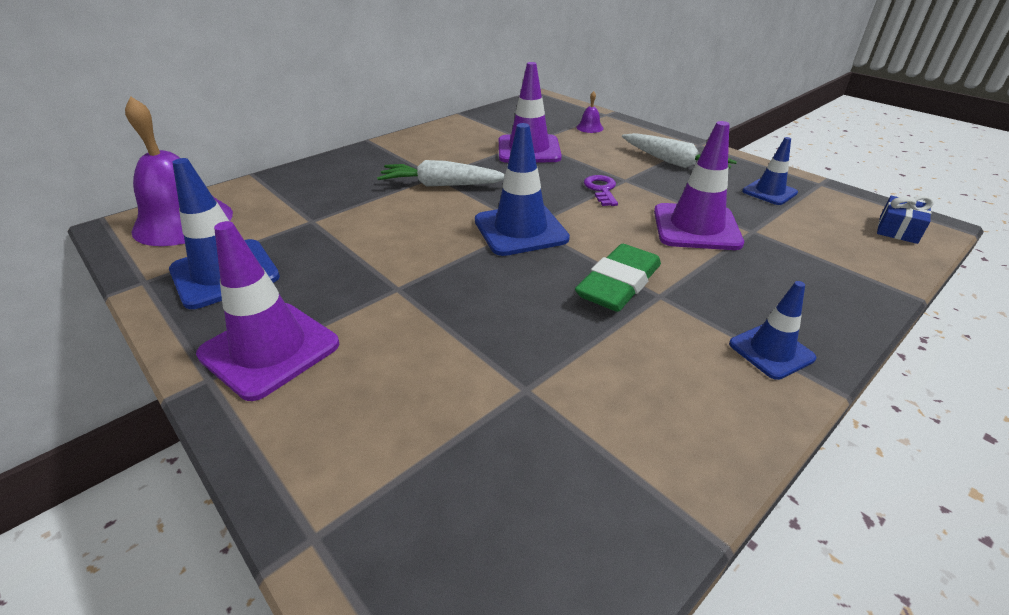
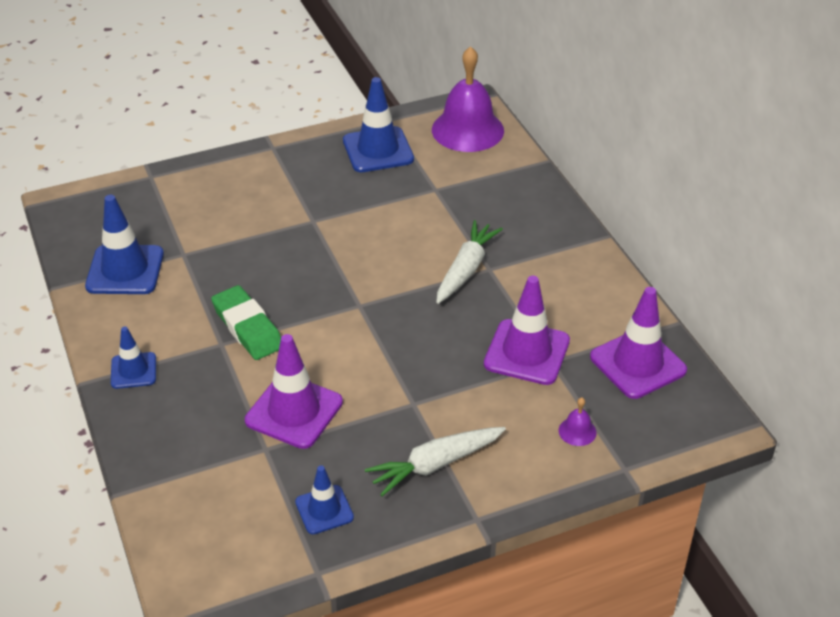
camera: 110 degrees right, 5 degrees up
(269, 349) = (283, 167): purple traffic cone -> purple traffic cone (638, 364)
(520, 230) = (355, 298): blue traffic cone -> blue traffic cone (125, 270)
(601, 189) = (401, 376): purple key -> none
(898, 230) = (199, 565): blue gift -> none

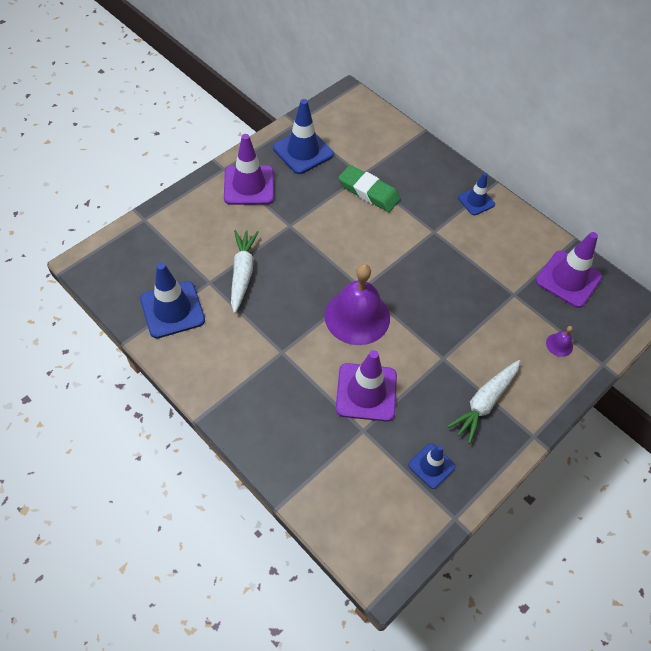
camera: 25 degrees left, 15 degrees up
(133, 371) = (230, 396): blue traffic cone -> blue traffic cone (476, 201)
(248, 327) = (293, 332): green eraser -> green eraser (368, 192)
(466, 269) = (418, 236): white carrot -> white carrot (242, 273)
(467, 130) = (357, 118): purple bell -> purple bell (357, 316)
(527, 352) = (494, 292): purple traffic cone -> purple traffic cone (249, 185)

